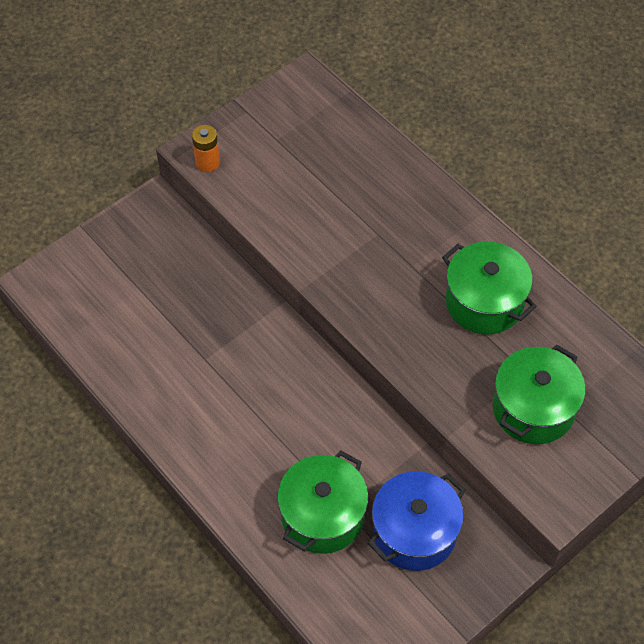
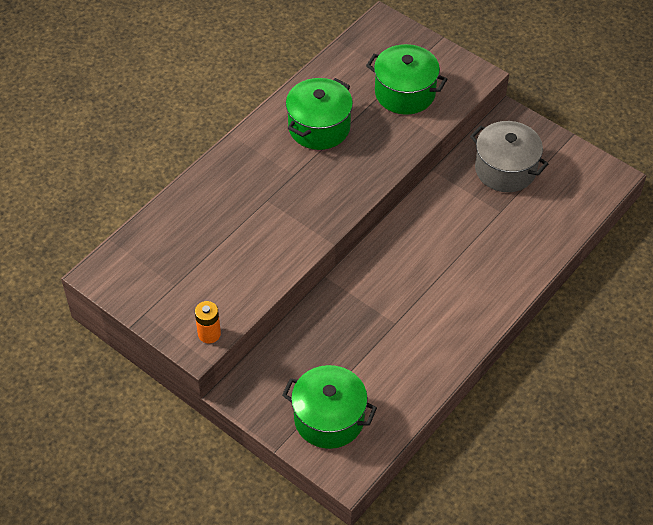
camera: 100 degrees left, 5 degrees down
(322, 515) = (510, 224): green pot -> green pot (329, 418)
(414, 532) = (505, 169): blue pot -> grey pot

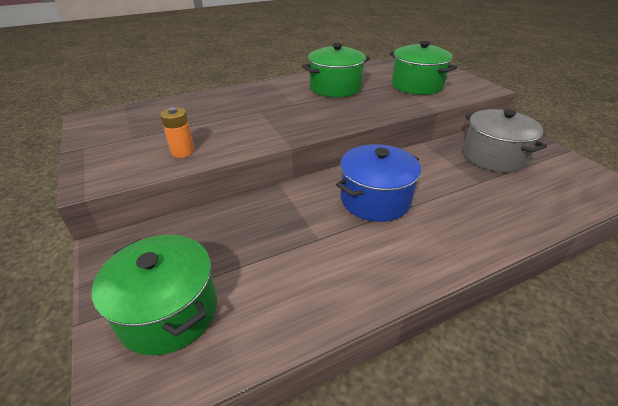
camera: 25 degrees right, 15 degrees down
(209, 334) = (113, 175): orange battery -> orange battery (183, 152)
(420, 266) = (375, 199): none -> blue pot

